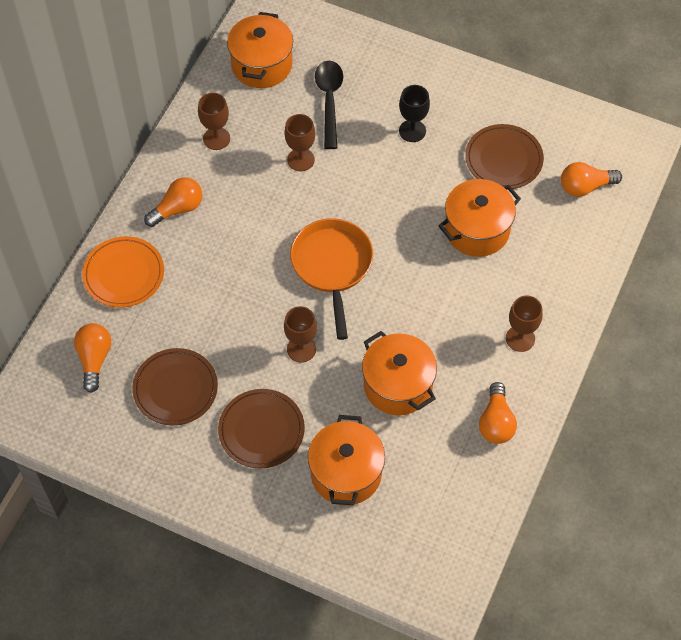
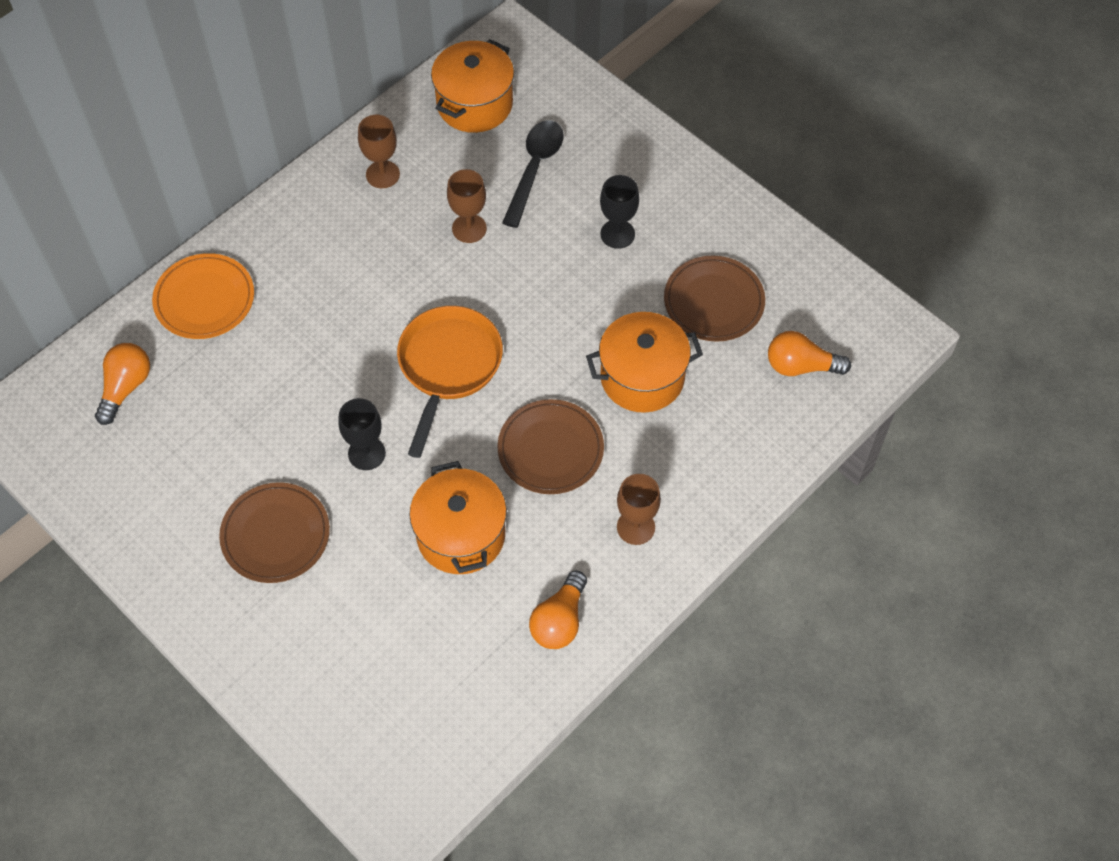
camera: 20 degrees right, 0 degrees up
(175, 389) = (200, 452): brown plate -> brown plate (550, 449)
(178, 209) = (301, 242): orange light bulb -> none
(301, 349) = (366, 453): brown goblet -> black goblet
(346, 473) = (350, 621): orange pot -> none

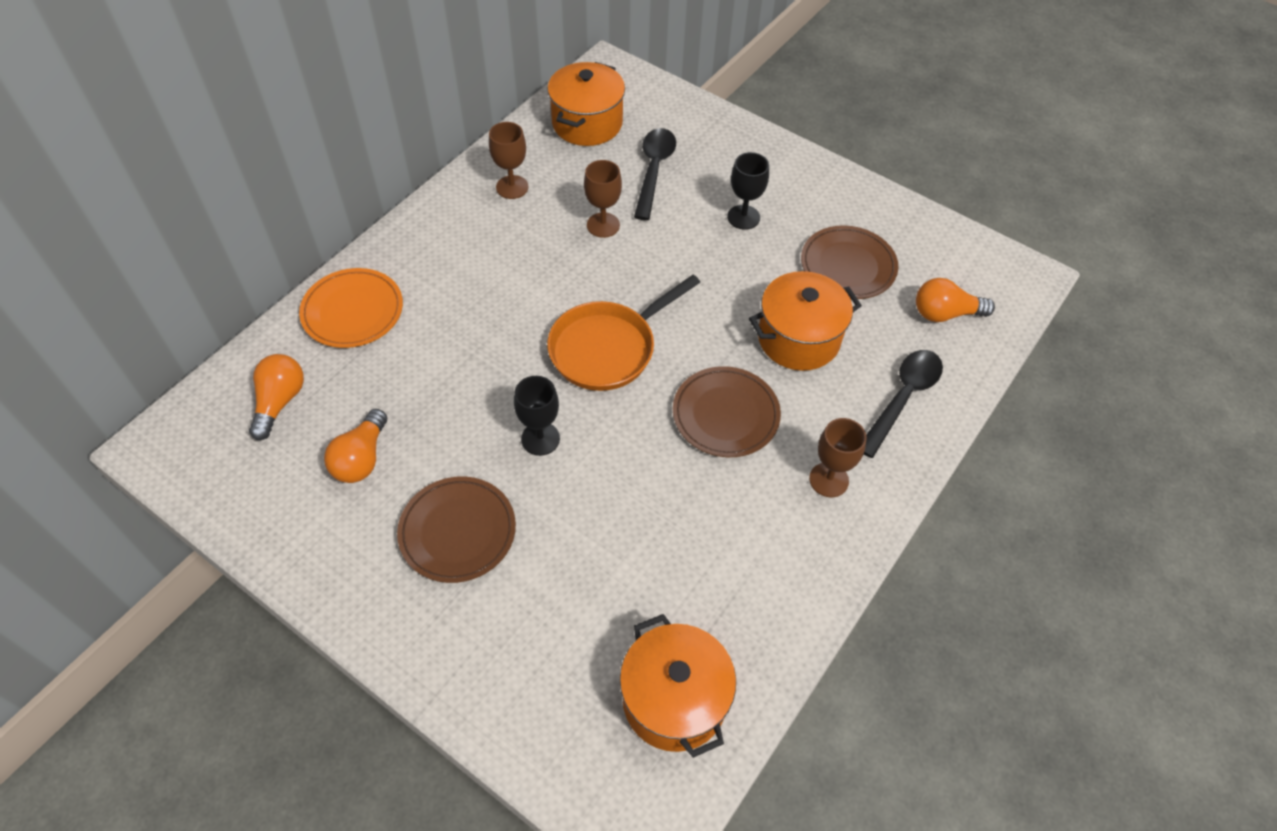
camera: 10 degrees left, 5 degrees down
(448, 366) = (607, 348): orange pan -> orange pan turned 135 degrees counterclockwise
(461, 535) = (653, 508): orange pot -> orange pot (674, 700)
(559, 621) = (774, 584): orange light bulb -> orange light bulb (361, 458)
(731, 452) = (902, 398): none -> black spoon

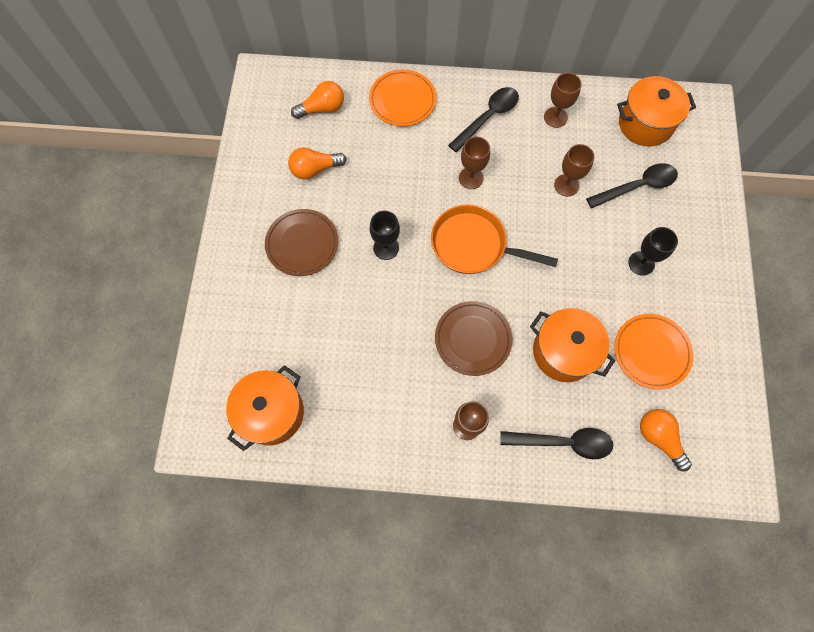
camera: 60 degrees right, 15 degrees up
(456, 244) = (488, 117): none -> black spoon
(519, 303) = (471, 178): none -> brown goblet
(848, 266) = (651, 352): brown plate -> orange plate

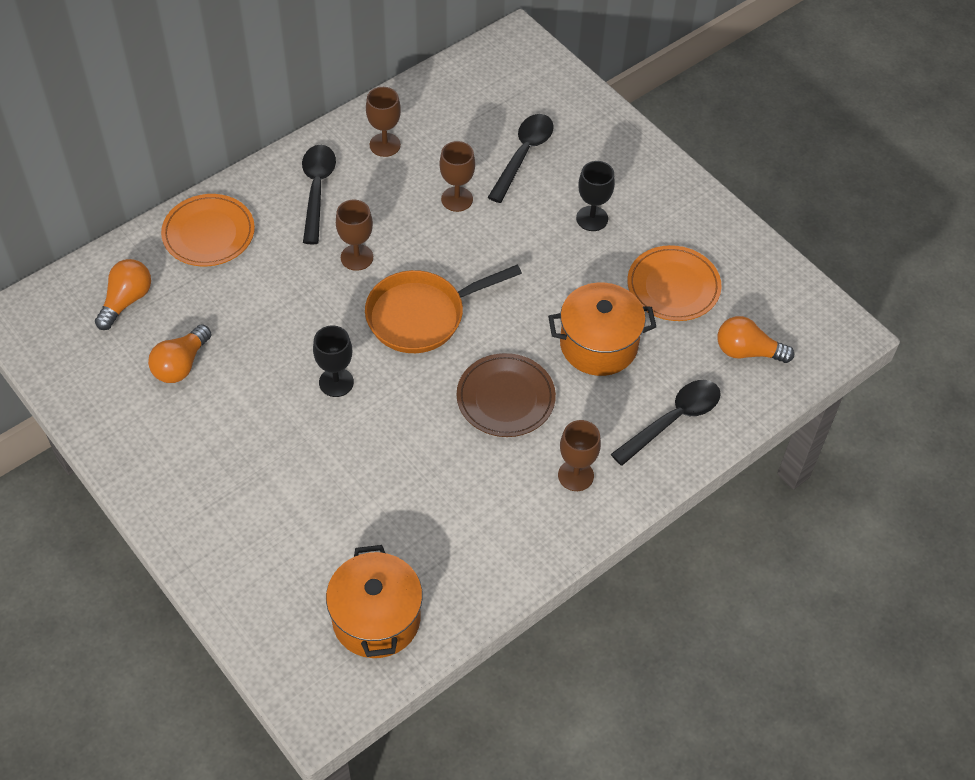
camera: 45 degrees left, 15 degrees down
(302, 244) = (243, 444): brown plate -> none
(645, 124) = (476, 94): orange pot -> none

